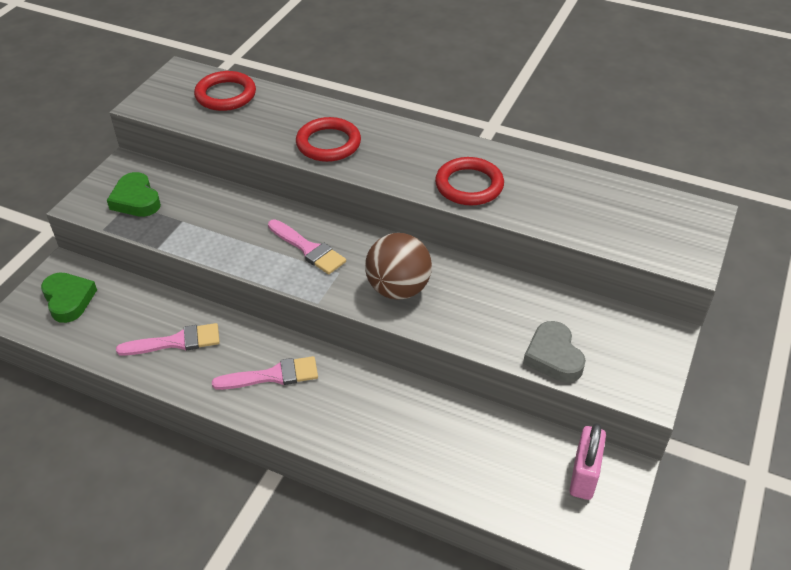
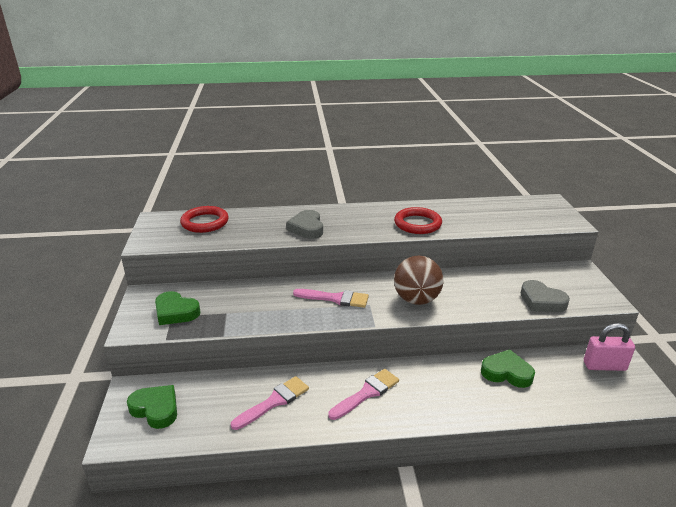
camera: 30 degrees left, 15 degrees down
(328, 143) = (307, 228): red ring -> grey heart
(450, 425) = (506, 372): none -> green heart
(583, 475) = (604, 366): pink padlock -> pink padlock turned 75 degrees counterclockwise

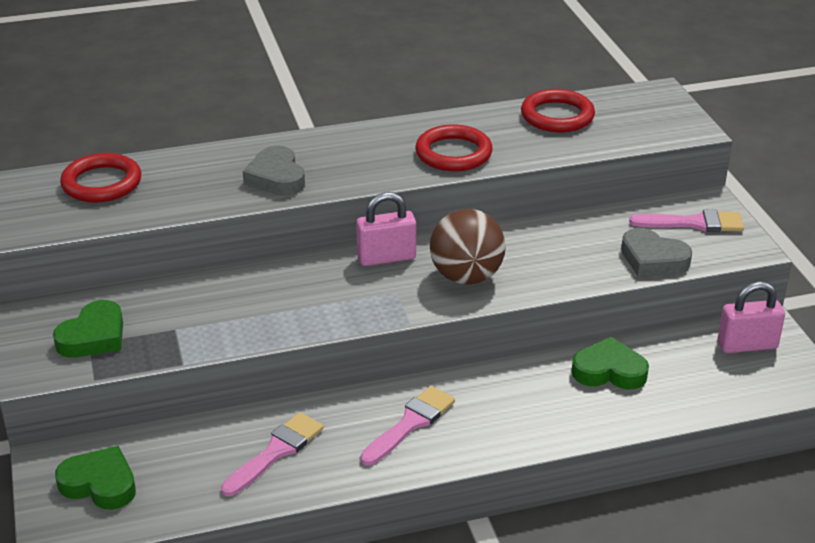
camera: 10 degrees left, 5 degrees up
(176, 312) = (93, 336): green heart -> green heart turned 75 degrees counterclockwise
(335, 298) = (341, 288): pink brush -> pink brush (694, 223)
(368, 283) = (386, 258): none -> pink padlock
(485, 208) = (557, 116): none -> red ring

